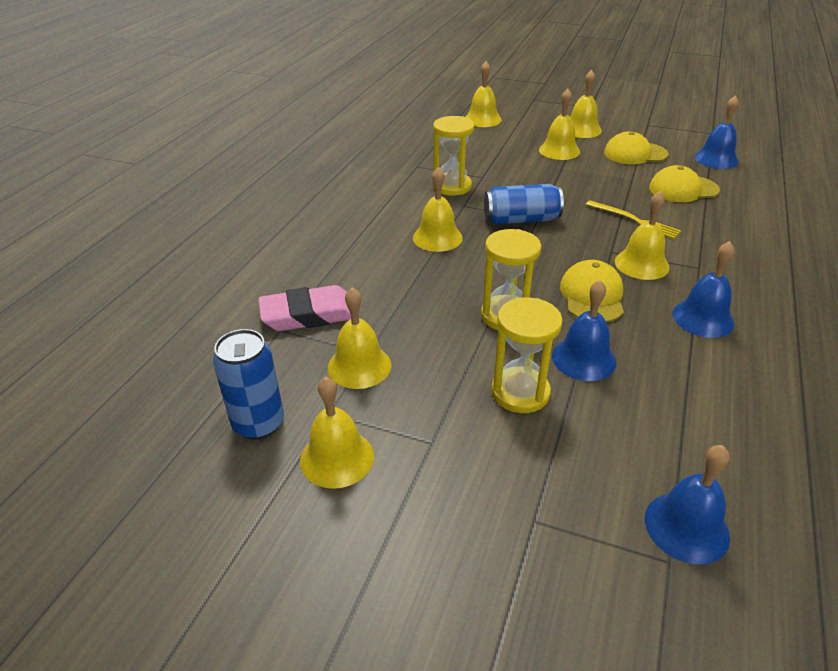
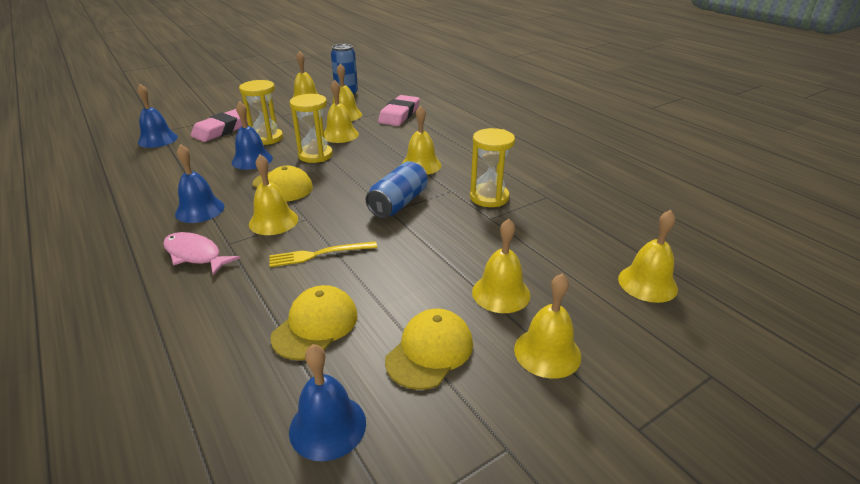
camera: 125 degrees right, 5 degrees down
(430, 330) = (340, 135): none -> yellow bell
(559, 470) = (222, 130): none -> pink eraser
(735, 272) = (195, 255): none -> pink fish

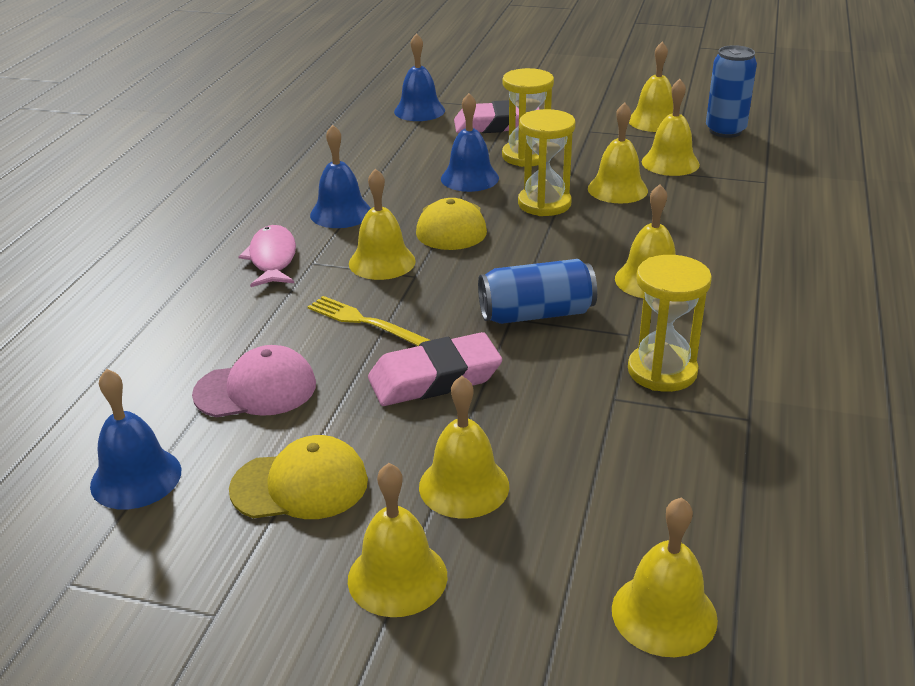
camera: 50 degrees right, 0 degrees up
(315, 325) = (256, 389): yellow cap -> pink cap
(399, 115) = (748, 193): pink eraser -> pink eraser (435, 378)

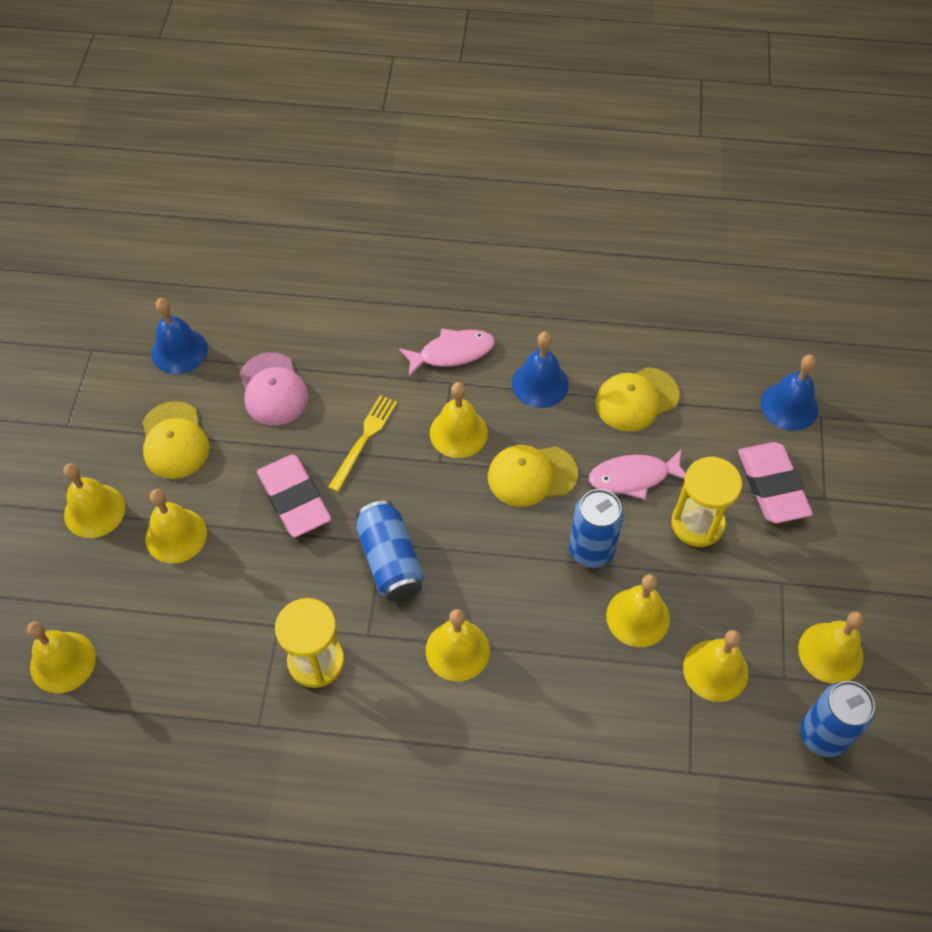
camera: 80 degrees right, 25 degrees up
(383, 169) = (636, 399): none -> yellow cap
(469, 178) = (633, 477): blue bell -> pink fish
(544, 204) = (591, 550): yellow hourglass -> blue can

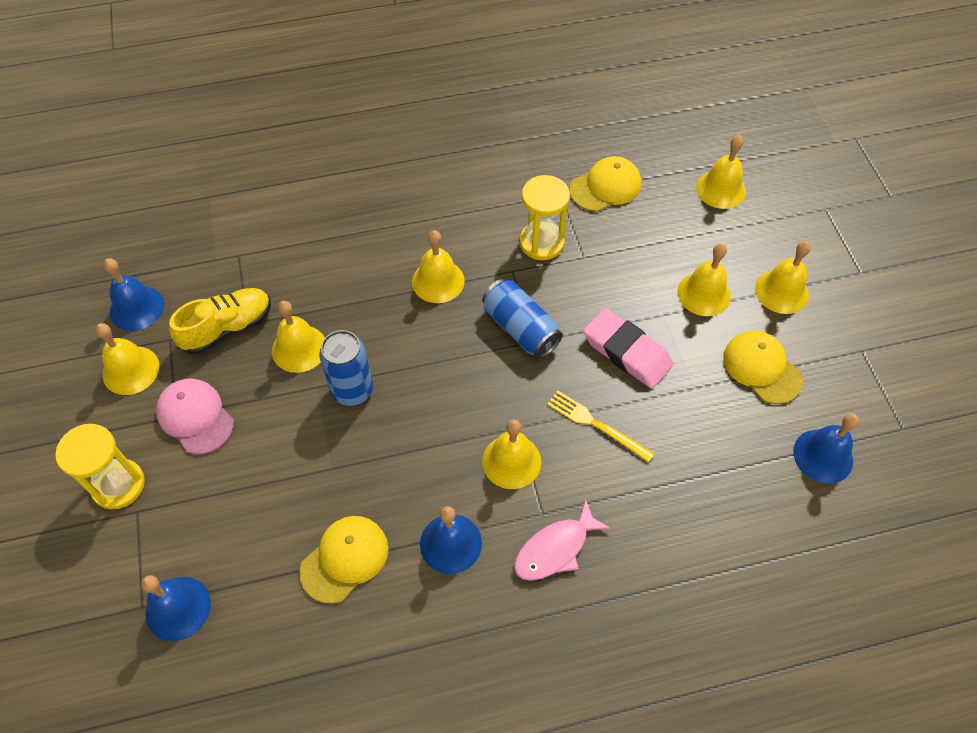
camera: 160 degrees right, 0 degrees up
(273, 389) = (708, 446): pink cap -> pink cap (195, 417)
(364, 439) = (596, 425): yellow fork -> yellow fork turned 120 degrees clockwise
(531, 475) = (427, 441): yellow cap -> yellow cap (605, 187)
(633, 477) = (329, 471): pink fish -> none
(697, 523) = (260, 445): yellow hourglass -> yellow hourglass (118, 485)
(715, 670) = (227, 328): yellow bell -> yellow shoe
(772, 486) = (191, 506): pink eraser -> none
(823, 735) = (137, 308): blue can -> blue bell

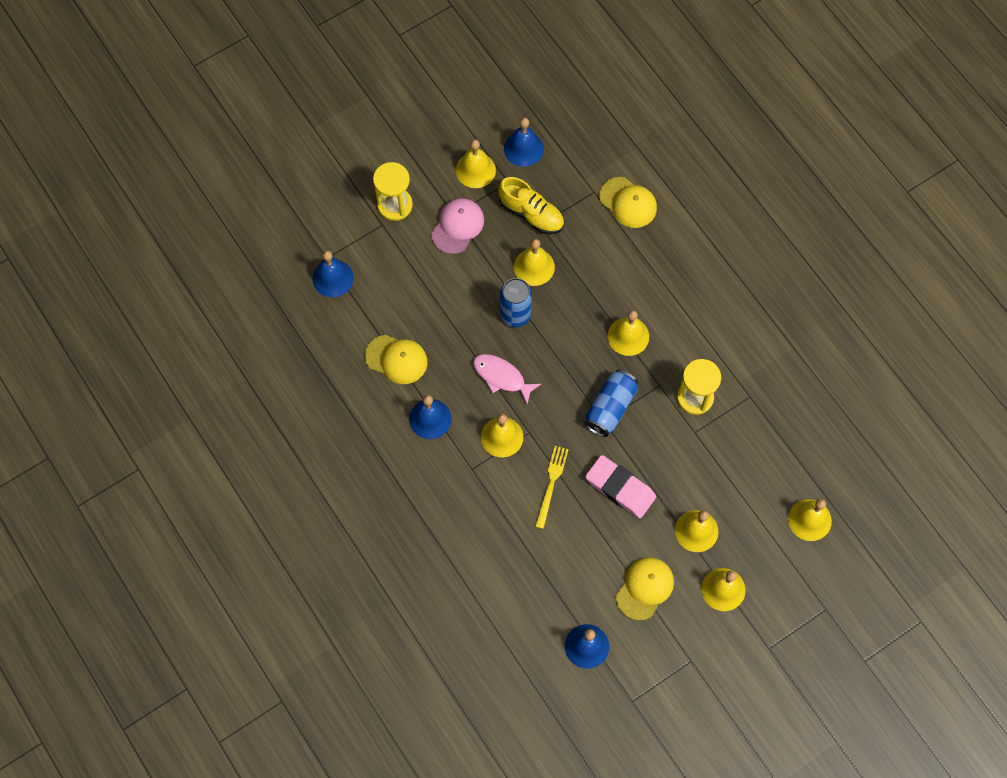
camera: 70 degrees right, 10 degrees up
(555, 549) = (450, 484): pink fish -> pink fish (502, 377)
(605, 187) = (772, 428): yellow cap -> yellow cap (628, 202)
(627, 352) = (620, 488): pink eraser -> pink eraser turned 75 degrees counterclockwise

